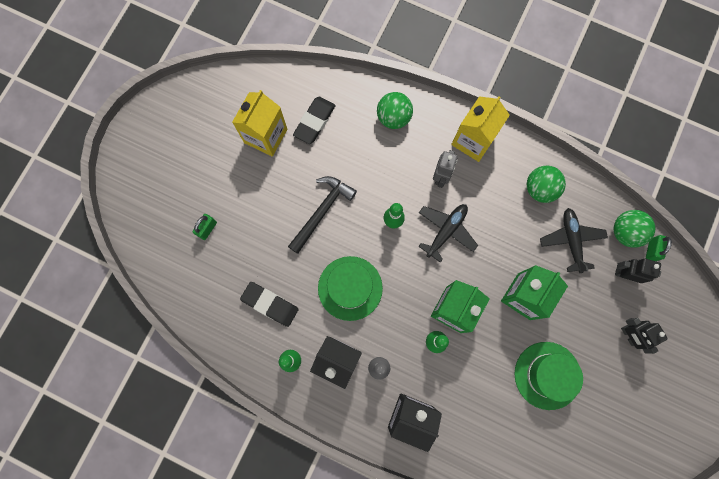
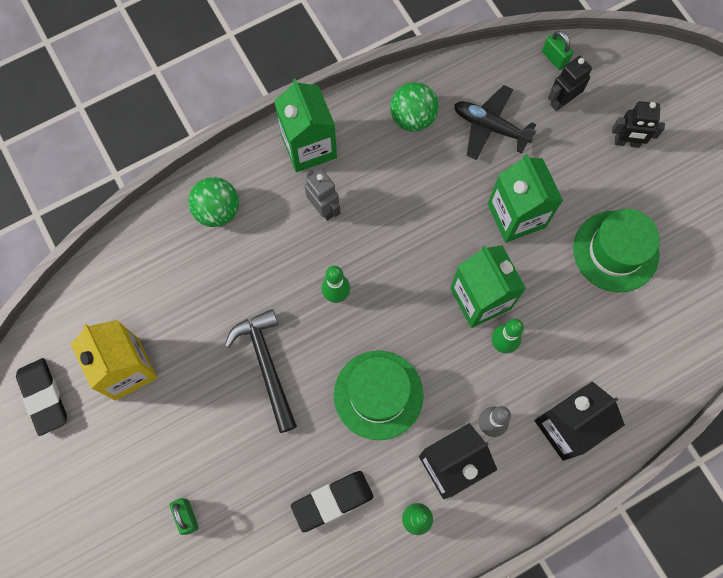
camera: 55 degrees left, 5 degrees down
(314, 122) = (154, 301): black eraser -> black eraser (44, 397)
(446, 231) = (388, 245): black plane -> none
(473, 140) = (309, 146): yellow carton -> green carton
(625, 232) = (518, 69): green ball -> none

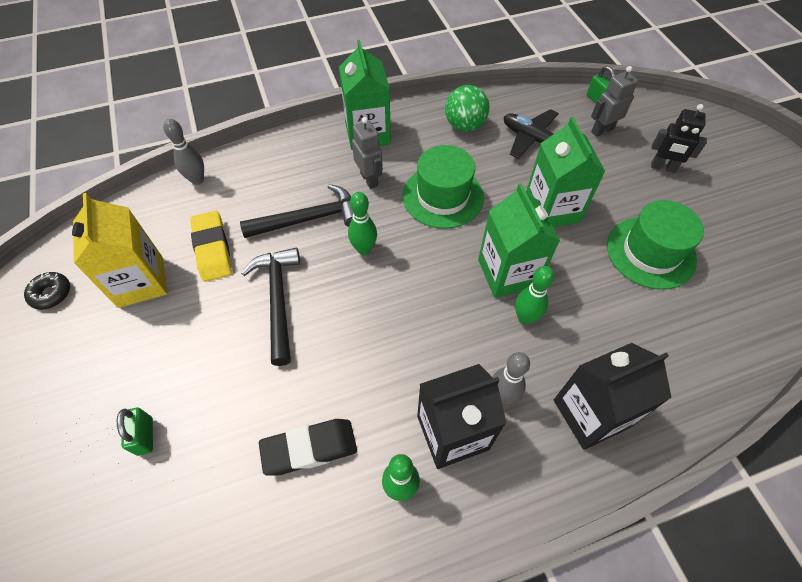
camera: 10 degrees right, 15 degrees down
(44, 397) = (51, 294): black eraser -> black donut
(141, 239) = (197, 180): none -> grey bowling pin
(185, 320) = (213, 249): none -> yellow eraser
(217, 211) = (273, 168): green ball -> none
(273, 268) = (309, 219): none -> black hammer
(378, 395) = (385, 346): green hat -> green hat (443, 196)
(561, 101) = (602, 130): black robot -> grey robot

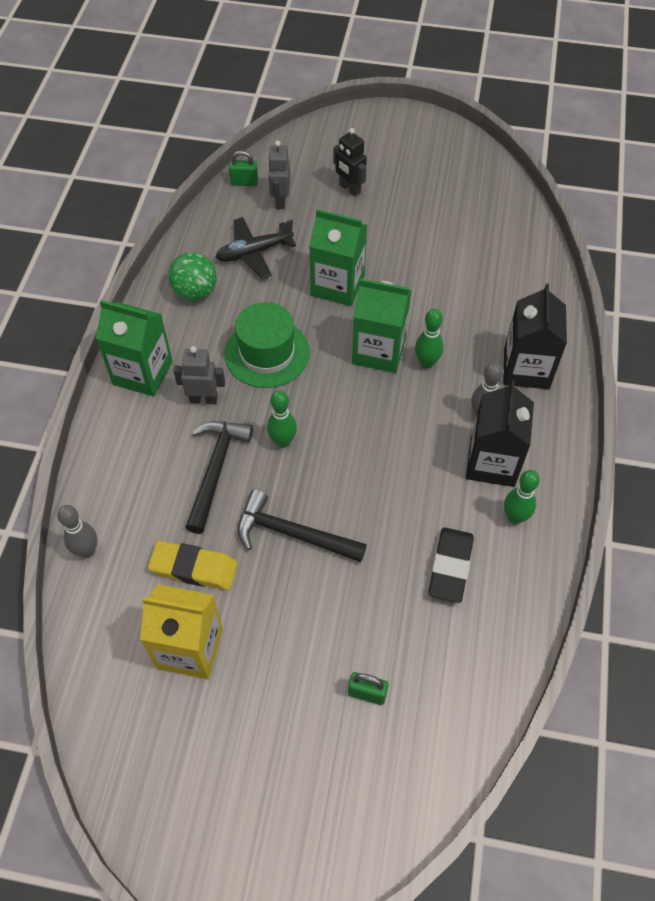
camera: 60 degrees left, 0 degrees up
(51, 294) = (146, 742): black donut -> none
(650, 252) = (422, 250): green hat -> none
(663, 167) = (349, 189): black robot -> black robot turned 90 degrees clockwise

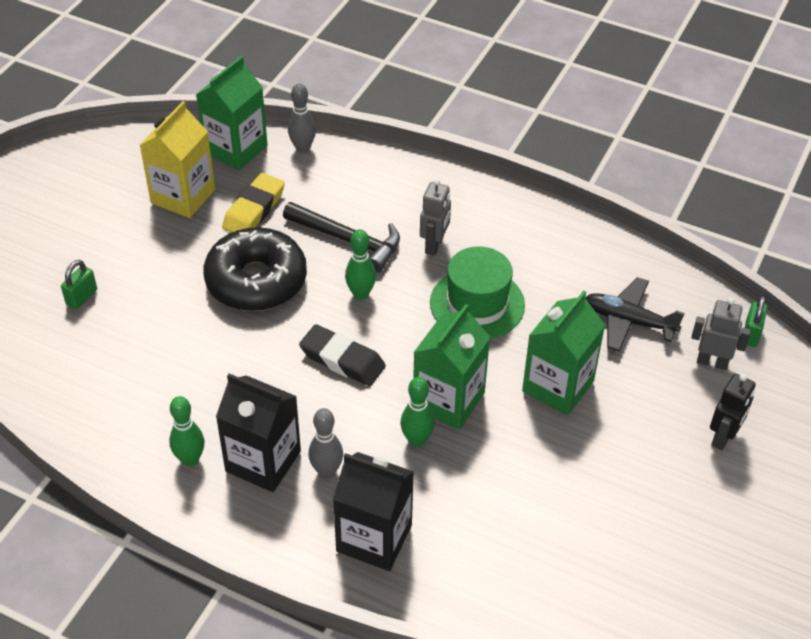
camera: 105 degrees right, 10 degrees down
(142, 373) = (483, 206): green carton -> green carton (236, 149)
(195, 292) = (580, 261): green ball -> none
(254, 252) = (629, 321): black plane -> black plane turned 60 degrees counterclockwise
(292, 533) = (256, 281): black hammer -> black donut
(349, 189) = (723, 438): black robot -> black robot turned 150 degrees clockwise
(450, 567) = (164, 389): black eraser -> black eraser (342, 360)

